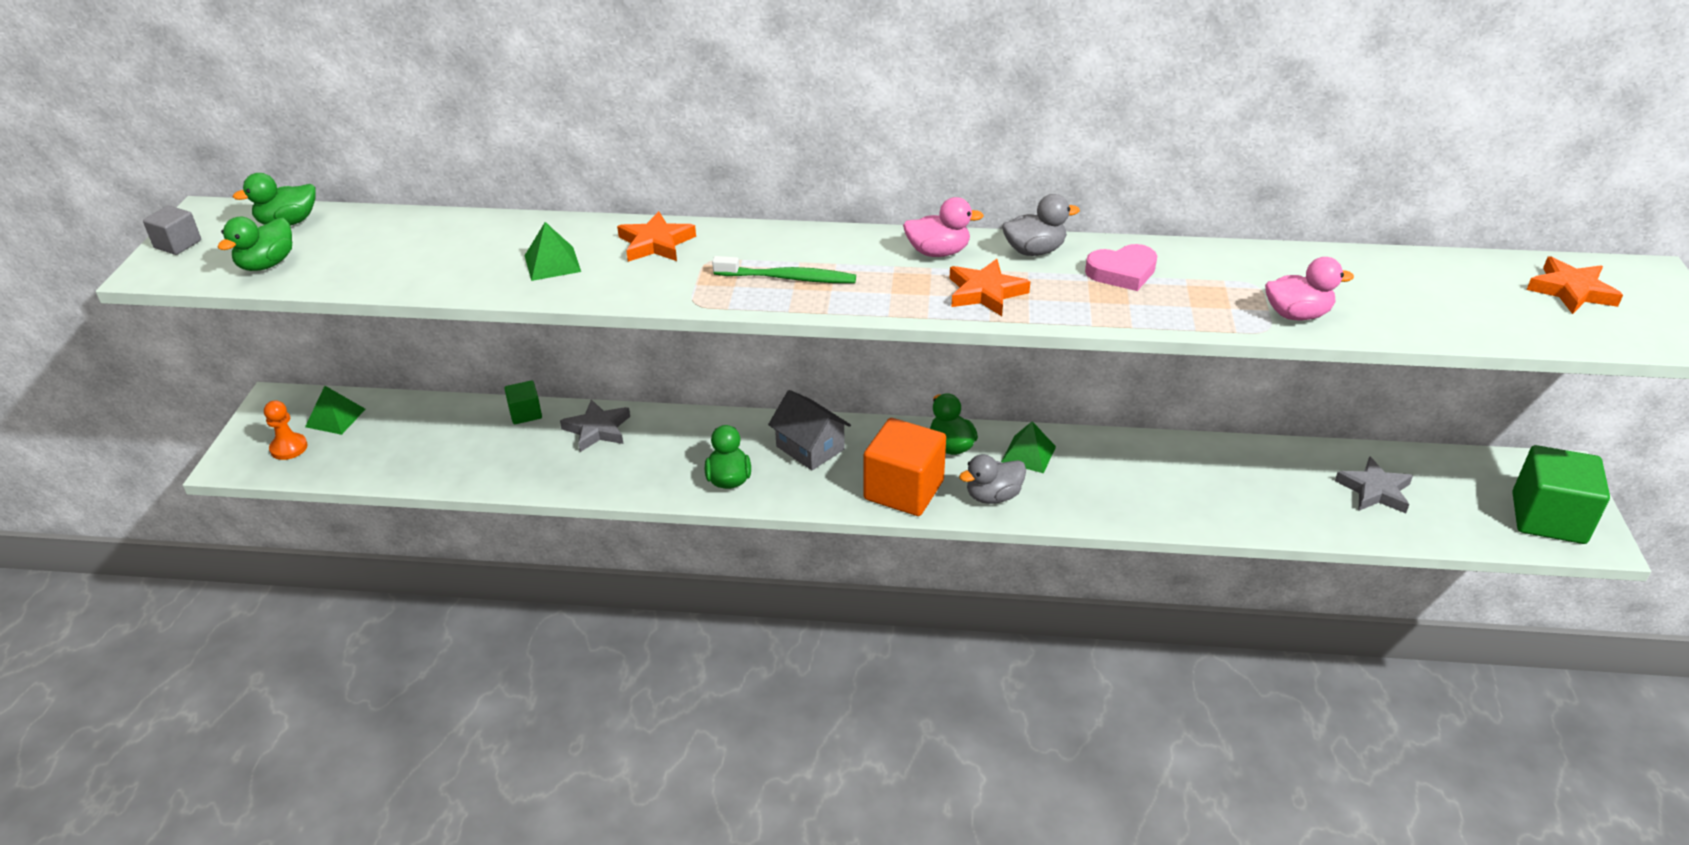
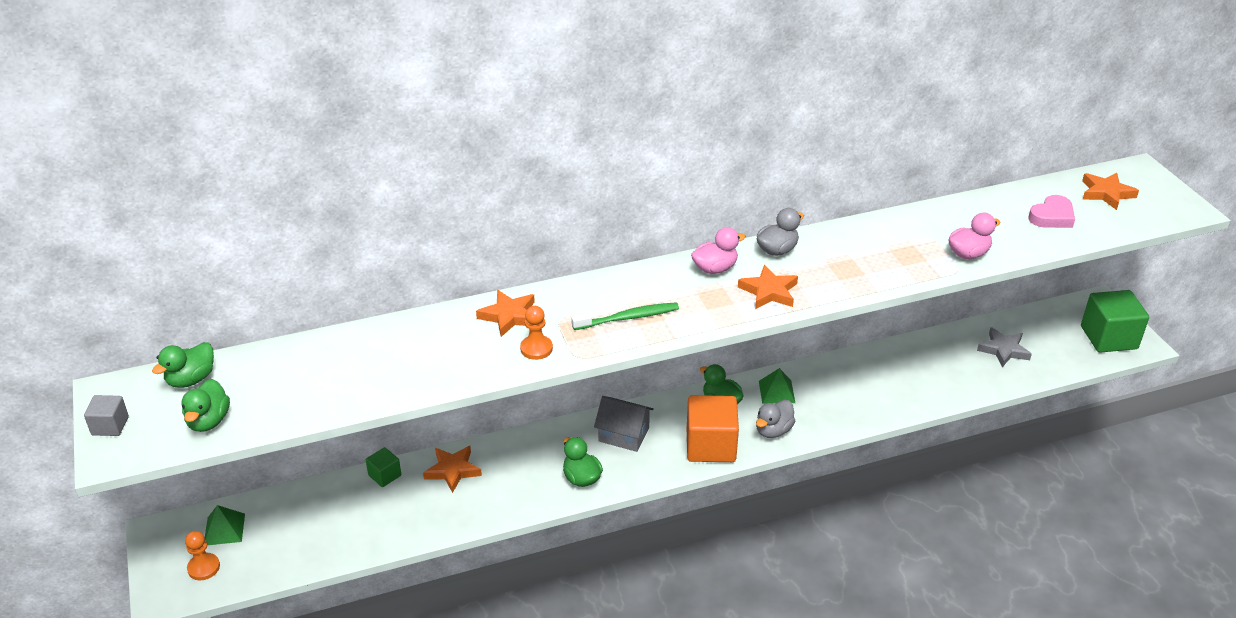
camera: 25 degrees left, 0 degrees up
(552, 263) = (444, 354): green pyramid -> none
(597, 429) = (453, 470): grey star -> orange star
(656, 283) = (536, 348): none -> orange pawn
(1122, 272) = (844, 251): pink heart -> pink heart (1052, 217)

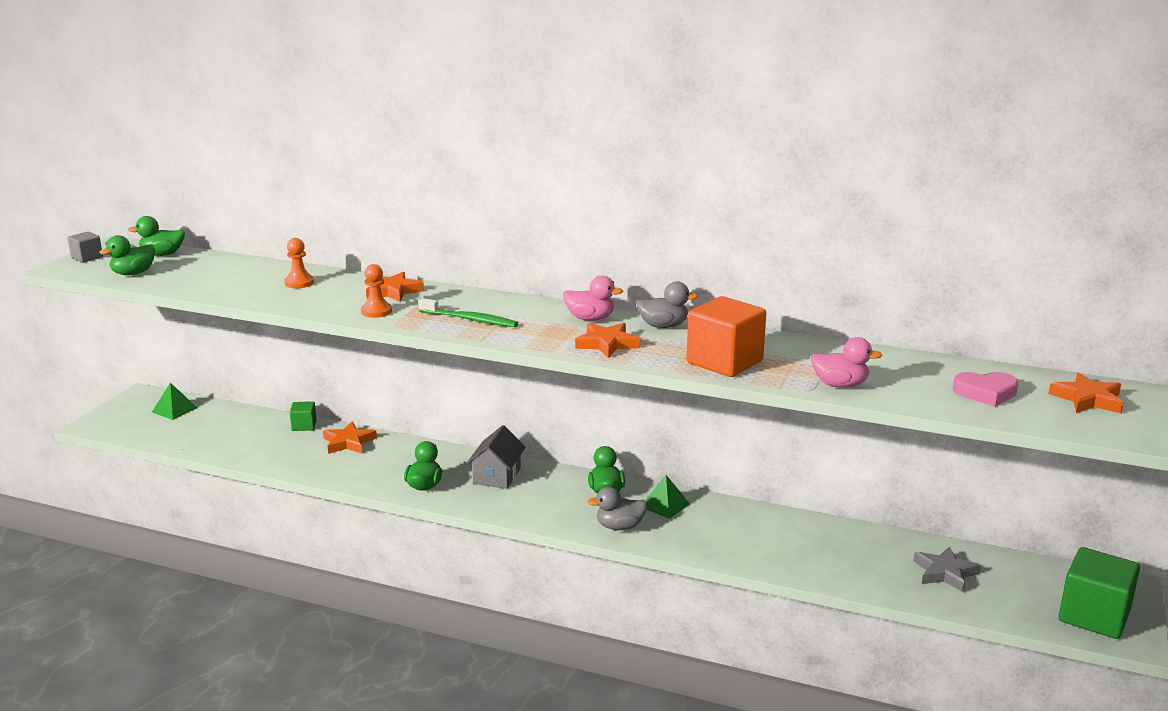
camera: 40 degrees right, 15 degrees down
(203, 567) = (133, 422): orange pawn -> orange pawn (299, 283)
(623, 434) = (497, 476): grey house -> grey house turned 45 degrees clockwise
(710, 445) = (552, 512): orange cube -> orange cube (724, 362)

